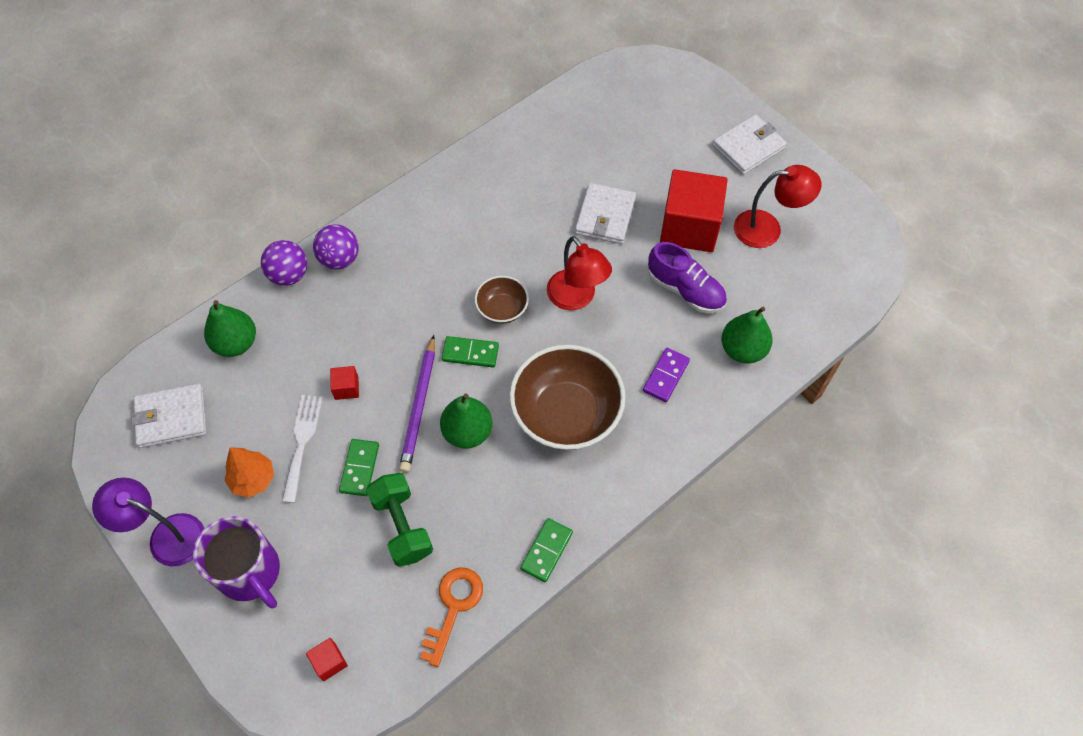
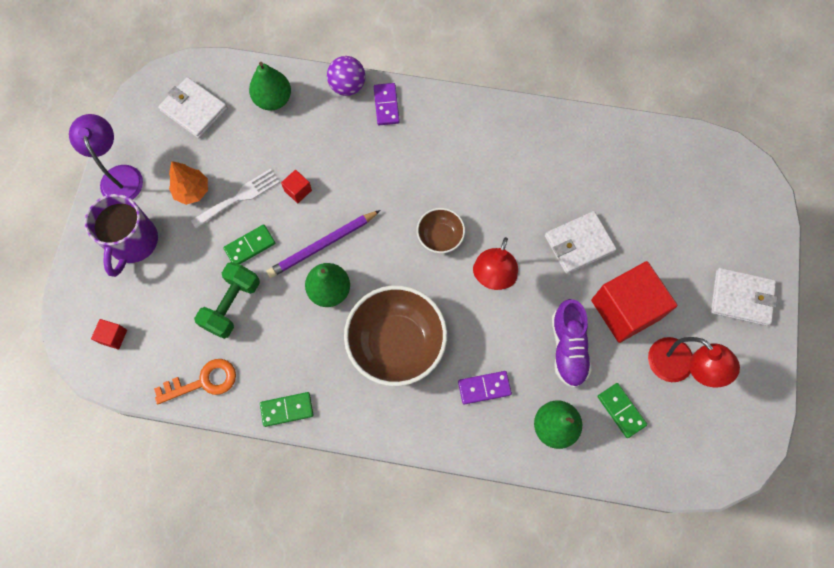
camera: 50 degrees right, 10 degrees up
(340, 259) = (386, 105): purple ball -> purple domino
(470, 353) = (388, 244): green domino -> green domino (621, 410)

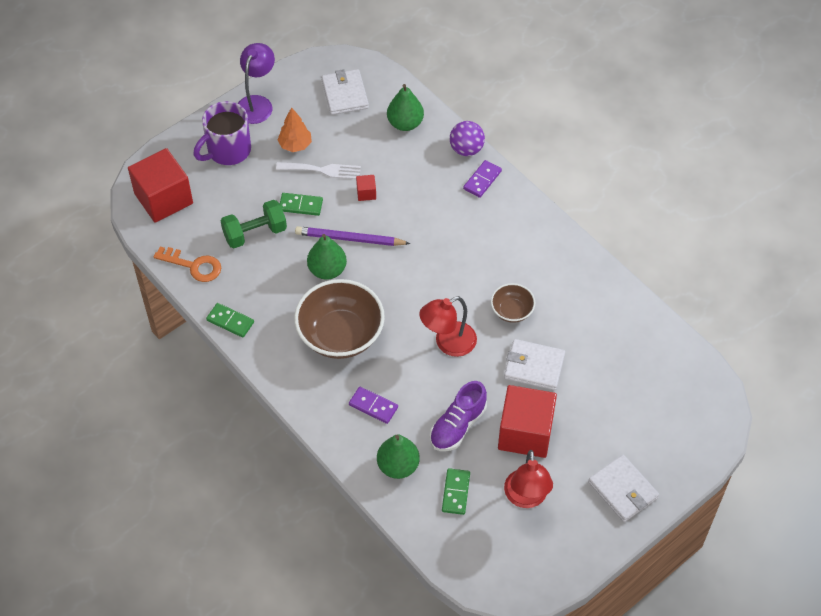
camera: 40 degrees right, 15 degrees down
(113, 336) = (163, 198): red cube -> red cube, size x2.43
(440, 237) = (437, 291): brown bowl -> brown bowl (512, 311)

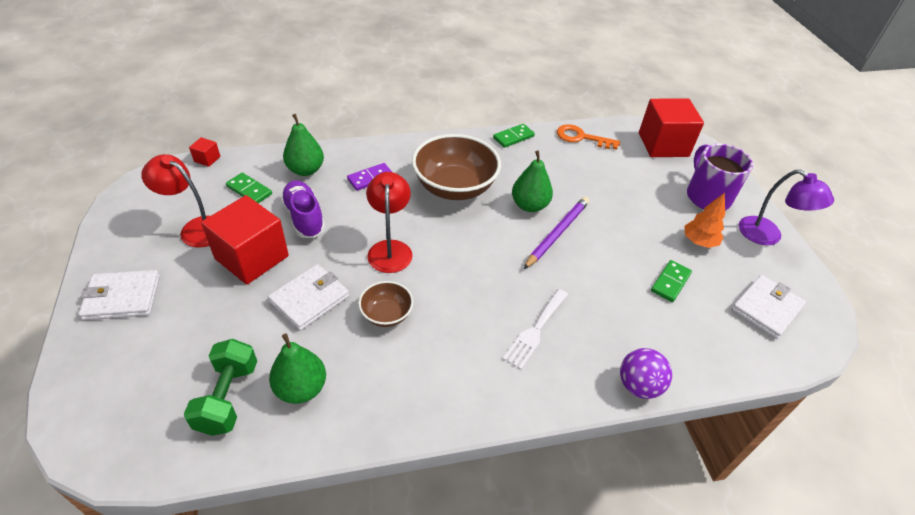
camera: 115 degrees right, 10 degrees down
(194, 266) = (581, 137): orange key -> orange key turned 60 degrees clockwise
(255, 233) = (598, 179): green dumbbell -> green dumbbell (228, 397)
(300, 205) = (616, 217): green domino -> green domino (670, 282)
(322, 170) = (656, 248): white fork -> white fork (535, 330)
(345, 94) = (766, 309): white wallet -> white wallet turned 60 degrees counterclockwise
(366, 193) = (610, 268): red cube -> red cube (207, 159)
(405, 123) = (703, 343): green pear -> green pear (301, 388)
(482, 180) = (581, 378): purple domino -> none

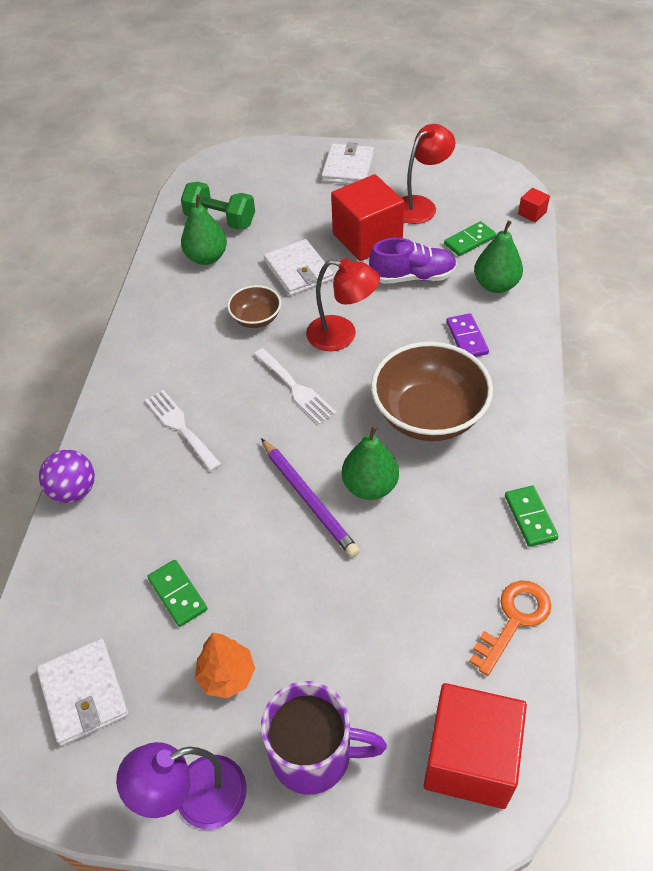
camera: 115 degrees right, 5 degrees up
(460, 264) = (296, 388): none -> white fork

